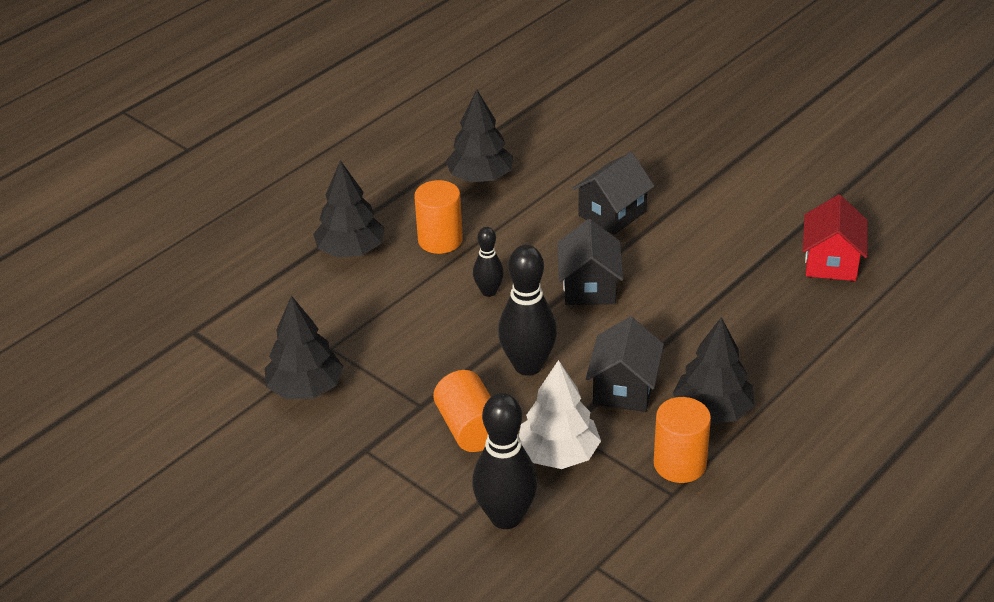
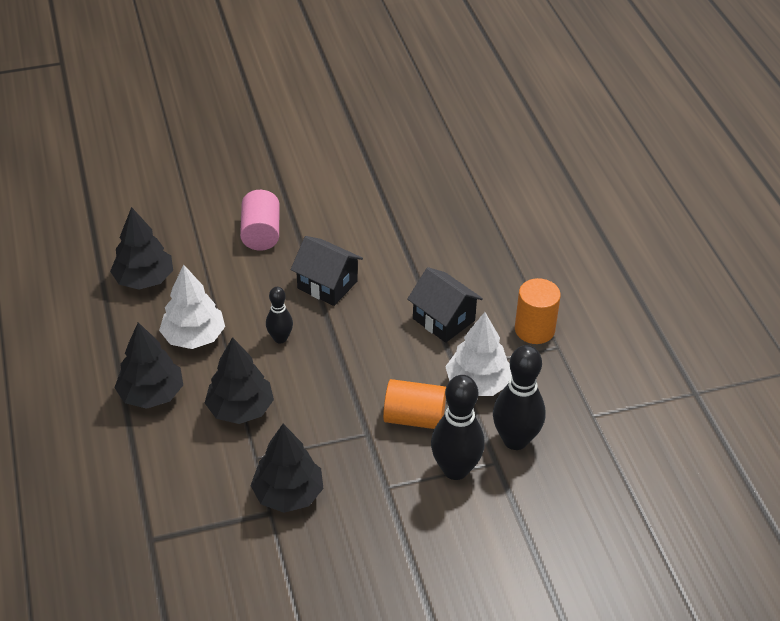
camera: 60 degrees left, 5 degrees up
(440, 240) = (194, 337): orange cylinder -> white tree
(528, 365) = (378, 356): black bowling pin -> black bowling pin (455, 469)
(612, 213) = (261, 233): black house -> pink cylinder
(712, 411) = (500, 289): black tree -> black tree (240, 409)
(831, 262) = (413, 164): red house -> none

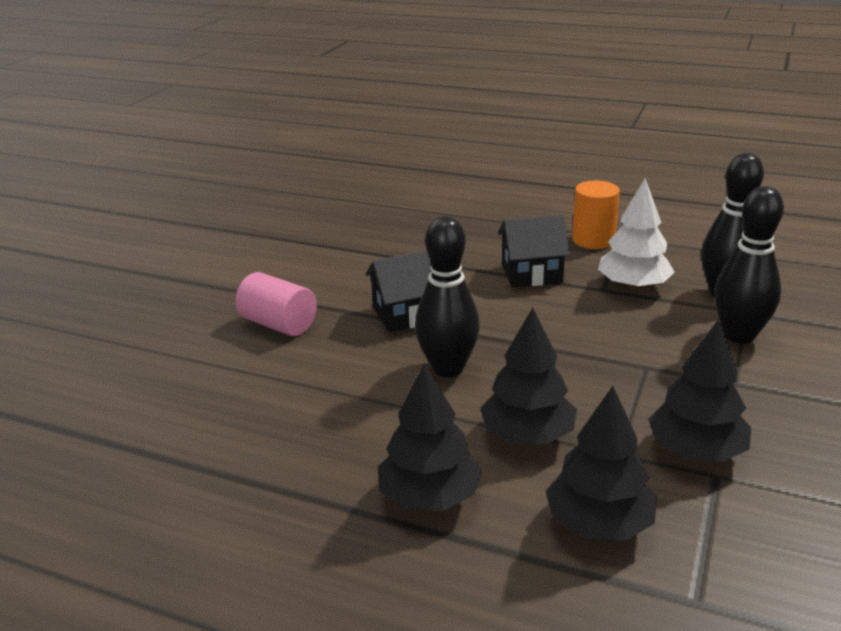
camera: 50 degrees left, 15 degrees down
(144, 279) = (229, 427): black tree -> black tree (599, 523)
(194, 337) = (373, 426): white tree -> none
(280, 338) = (448, 368): black bowling pin -> black bowling pin, size x1.78
(414, 418) = (647, 332): orange cylinder -> none

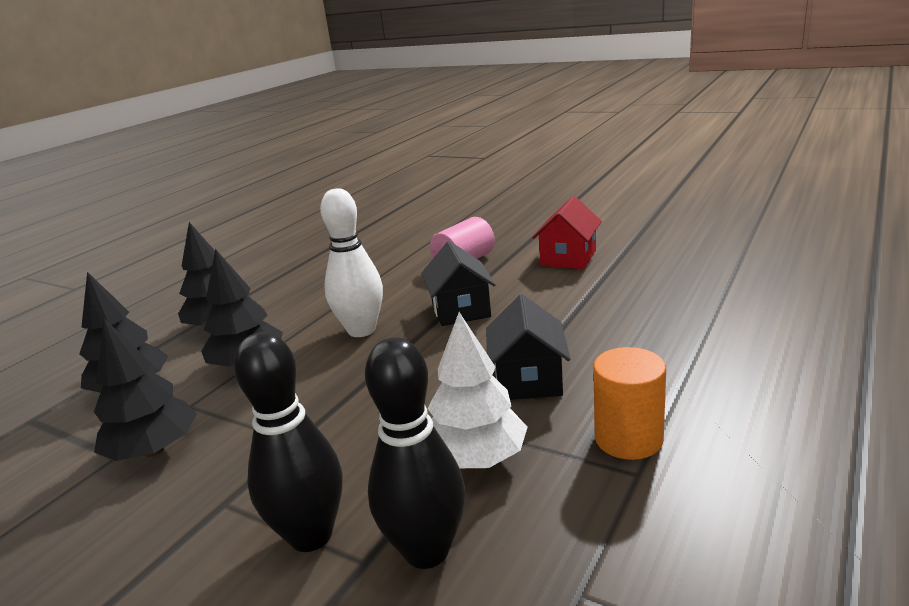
camera: 100 degrees right, 5 degrees down
(296, 265) = (568, 258): none -> red house
(448, 368) = (361, 330): black bowling pin -> white bowling pin

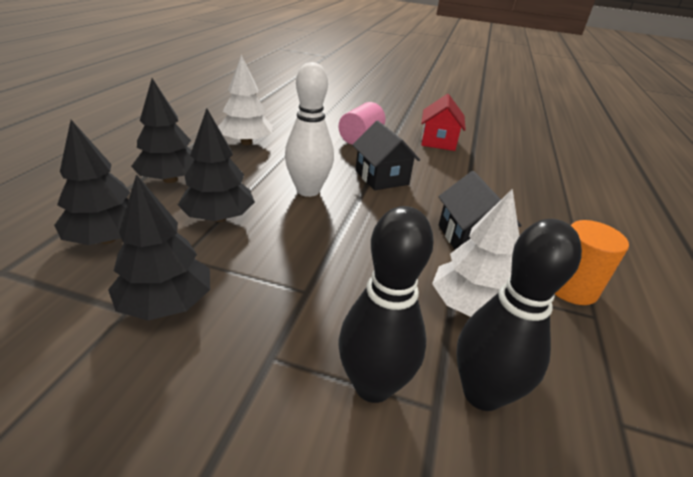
camera: 20 degrees left, 10 degrees up
(322, 279) = (246, 143): none -> white tree

